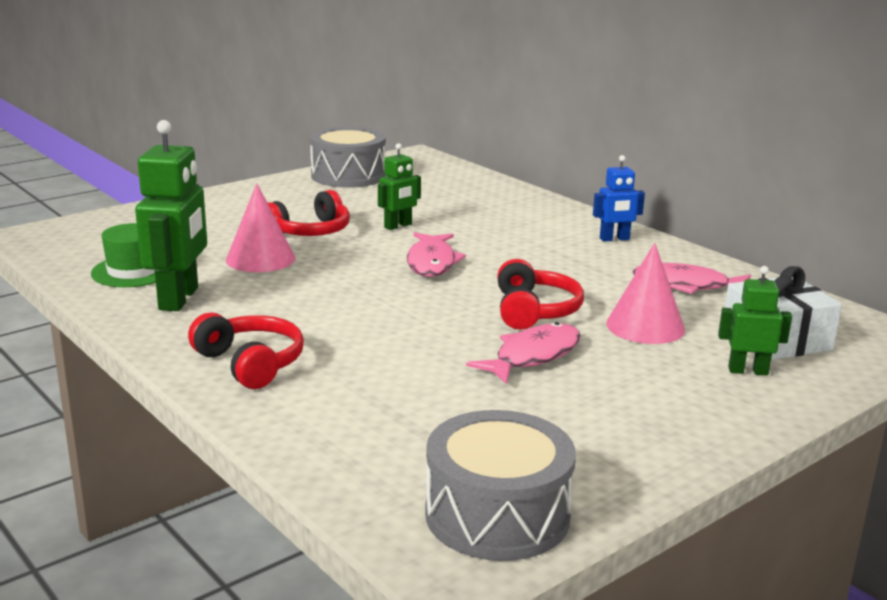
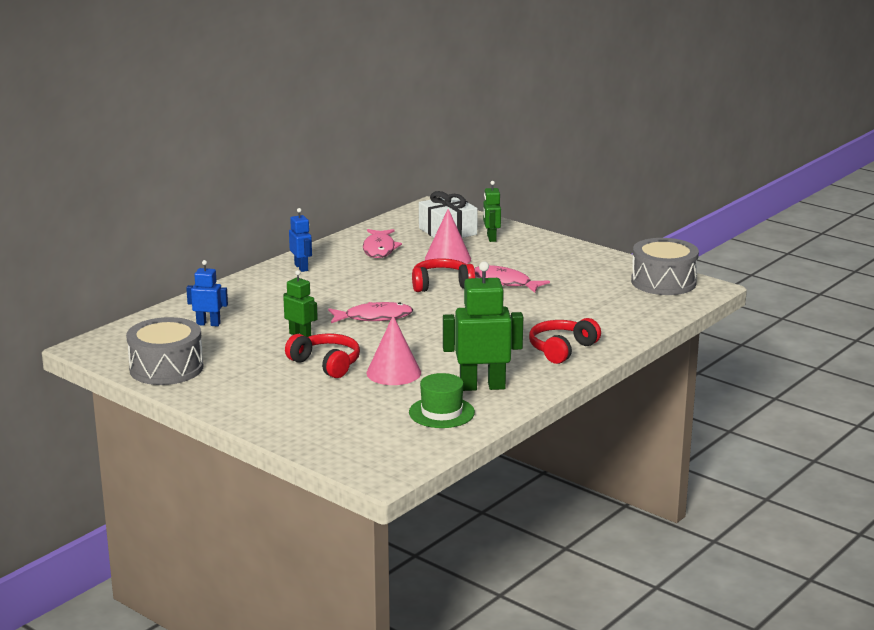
camera: 100 degrees left, 0 degrees up
(450, 193) = (208, 324): none -> blue robot

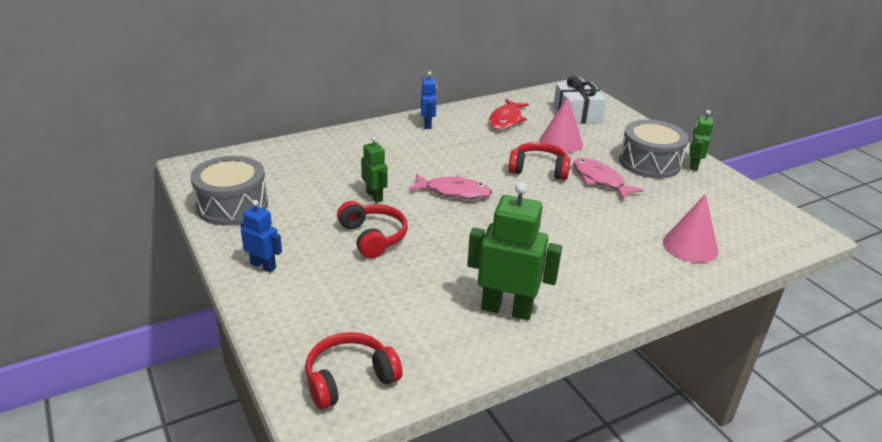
camera: 20 degrees right, 10 degrees up
(208, 324) = (307, 165): blue robot -> blue robot (263, 266)
(379, 249) = (506, 120): pink fish -> red fish
(393, 372) = (428, 265): pink cone -> pink cone (690, 246)
(441, 412) = (442, 336): green hat -> none
(491, 238) = (612, 129): green robot -> green robot (693, 165)
(561, 349) = (618, 279): red headphones -> red headphones (349, 378)
(663, 282) = (764, 216): grey drum -> grey drum (649, 163)

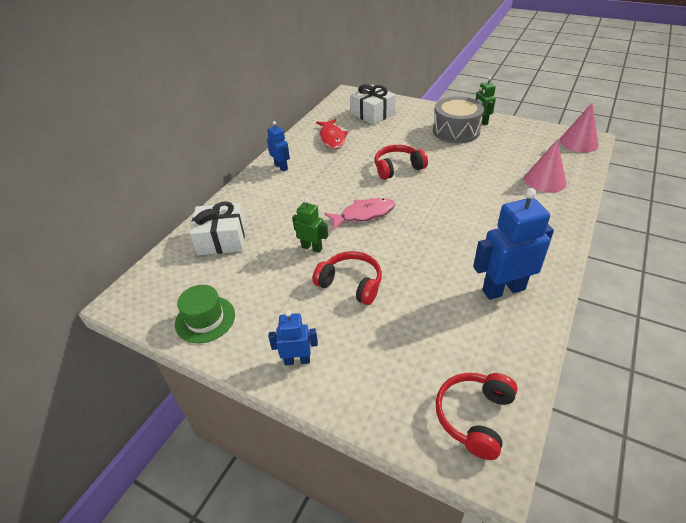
camera: 30 degrees left, 10 degrees up
(232, 205) = (205, 319): grey drum -> green hat
(310, 158) = (222, 239): none -> white gift
(506, 309) = (503, 289): green robot -> blue robot
(561, 142) = (387, 140): pink cone -> pink cone (578, 142)
(600, 180) = (443, 158): pink fish -> none

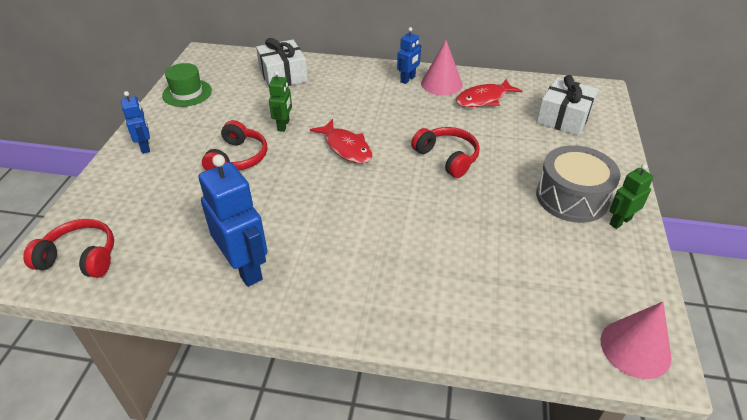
camera: 70 degrees right, 0 degrees up
(364, 214) = (346, 147): pink fish -> red fish
(545, 180) = (488, 302): pink cone -> pink cone (441, 84)

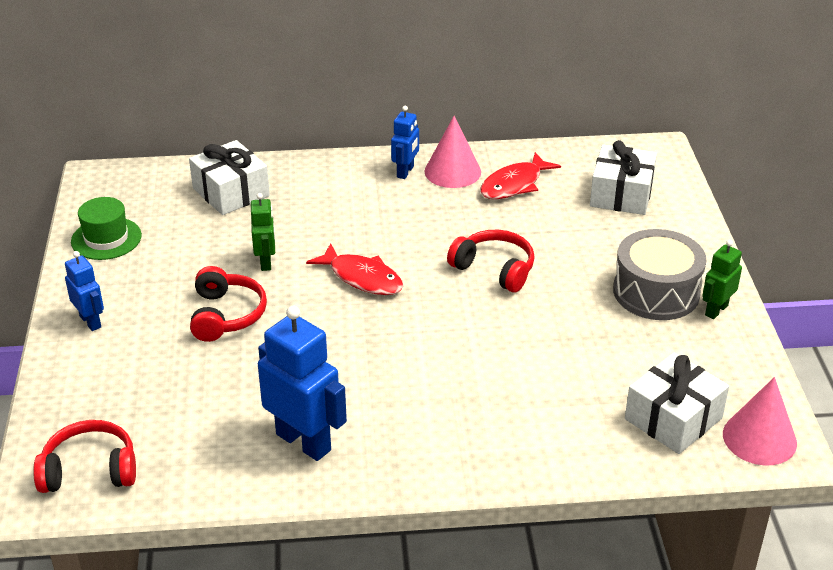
camera: 15 degrees left, 5 degrees down
(558, 312) = (673, 418): none -> white gift

